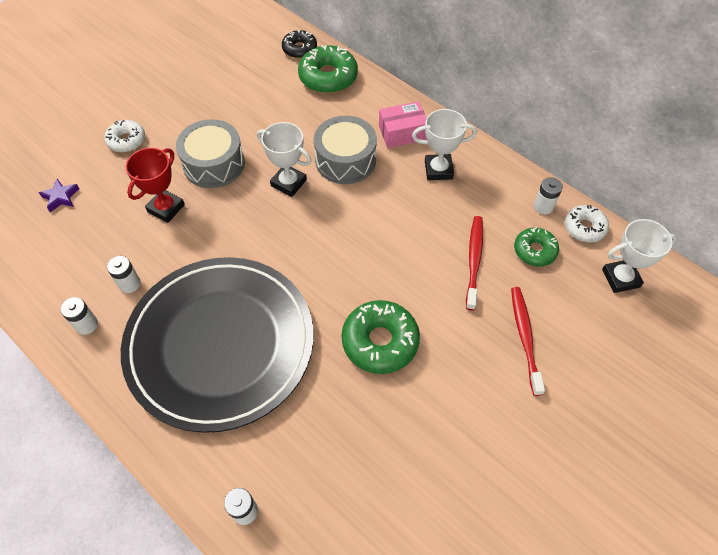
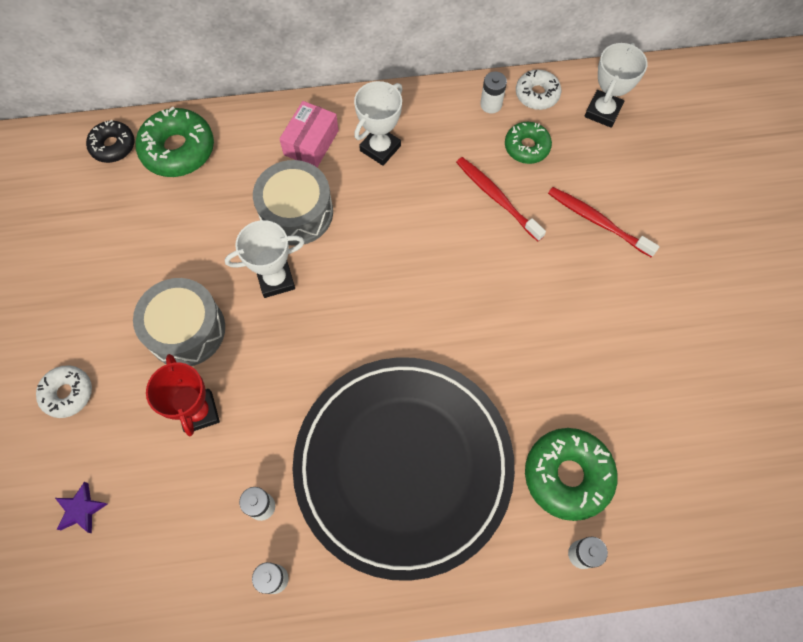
camera: 50 degrees left, 10 degrees up
(380, 341) = (512, 331): green donut -> green donut (567, 475)

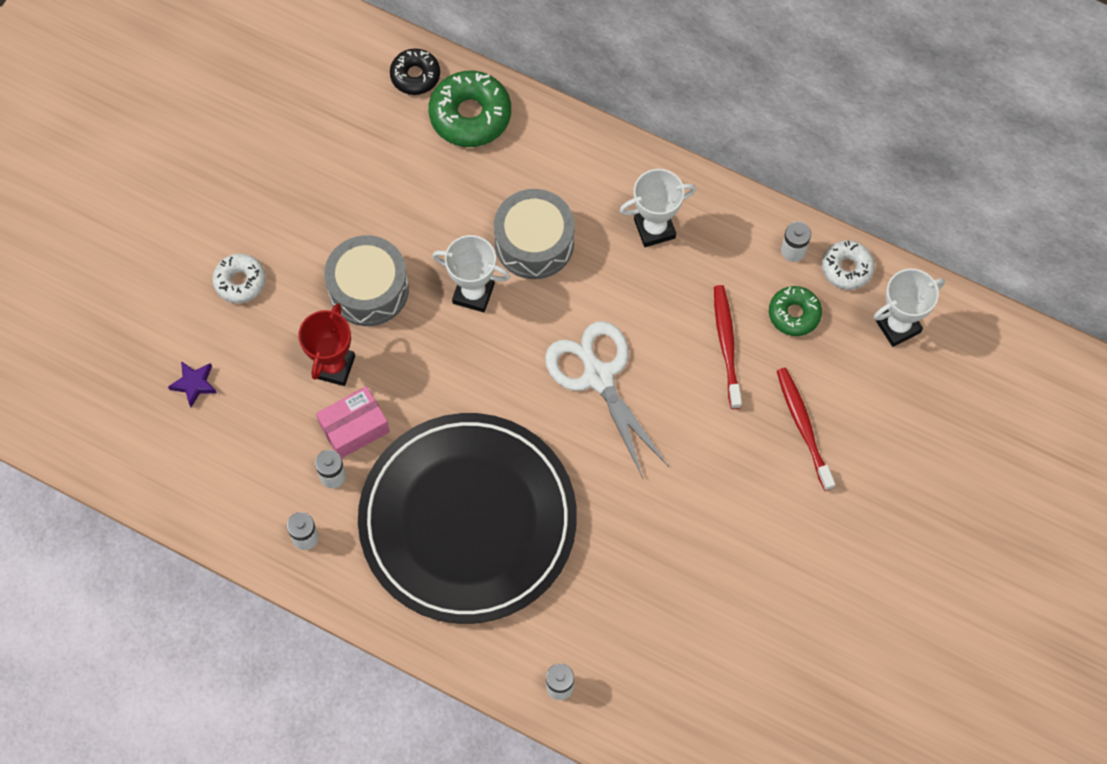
camera: 35 degrees right, 0 degrees up
(311, 143) = (594, 183): pink box -> pink box (354, 428)
(420, 281) = (598, 376): none -> white scissors
(567, 475) = (597, 620): green donut -> none

